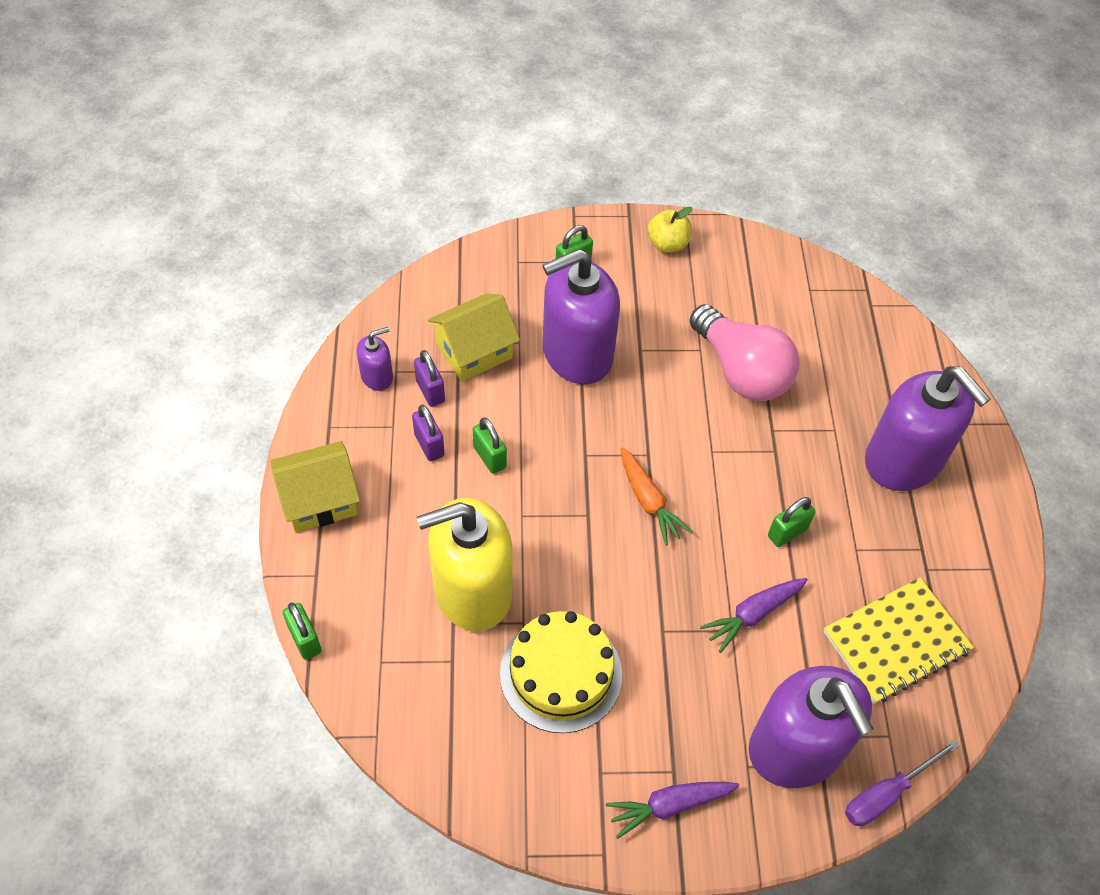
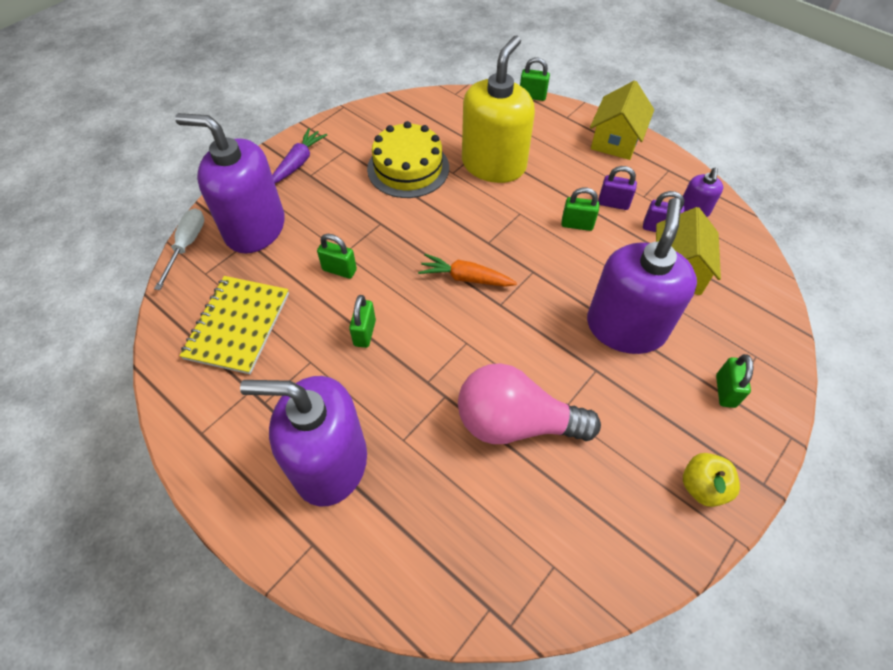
camera: 135 degrees right, 0 degrees up
(753, 614) = (339, 270): purple carrot -> green padlock
(886, 794) = (187, 245): purple screwdriver -> white screwdriver

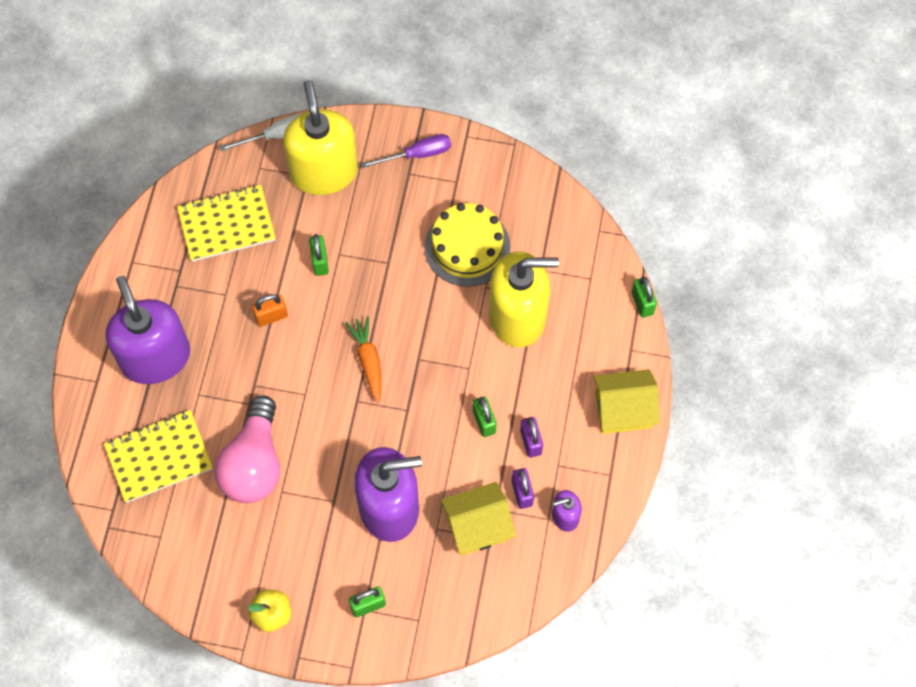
camera: 60 degrees right, 10 degrees up
(255, 228) = (324, 172): purple soap dispenser -> yellow soap dispenser
(298, 162) = (417, 154): purple carrot -> purple screwdriver
(364, 333) = (271, 316): green padlock -> orange padlock
(452, 518) = (159, 457): none -> yellow notebook
(515, 422) = (254, 463): pink light bulb -> pink light bulb turned 150 degrees counterclockwise

